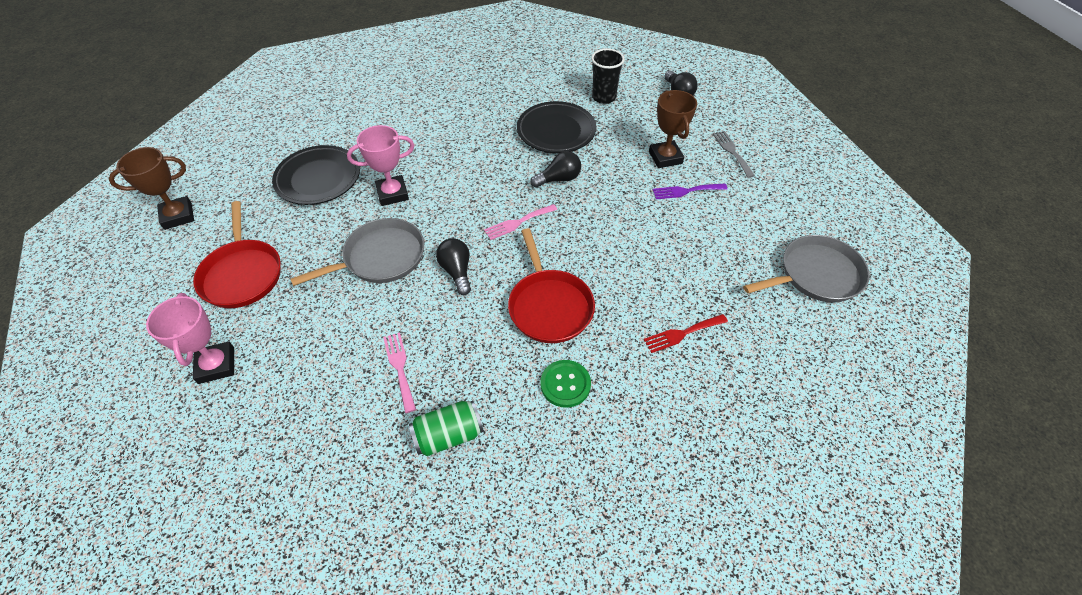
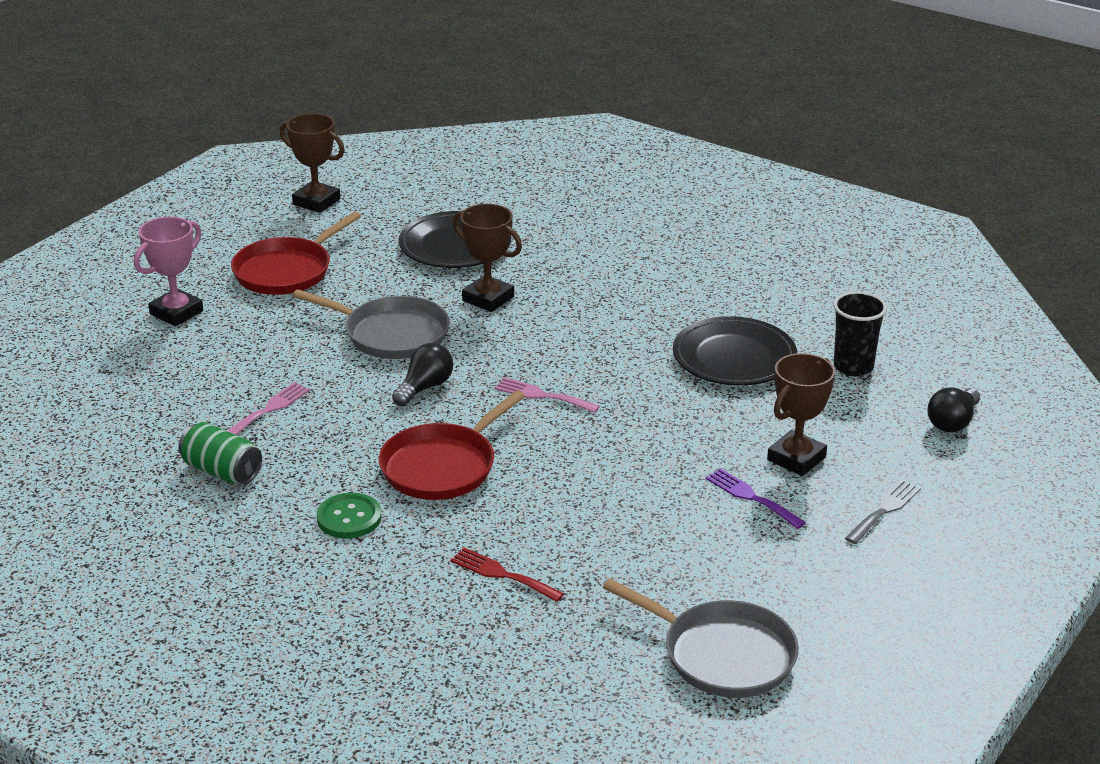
camera: 55 degrees right, 20 degrees down
(392, 193) = (488, 299): pink trophy -> brown trophy
(559, 179) = (649, 394): black light bulb -> none

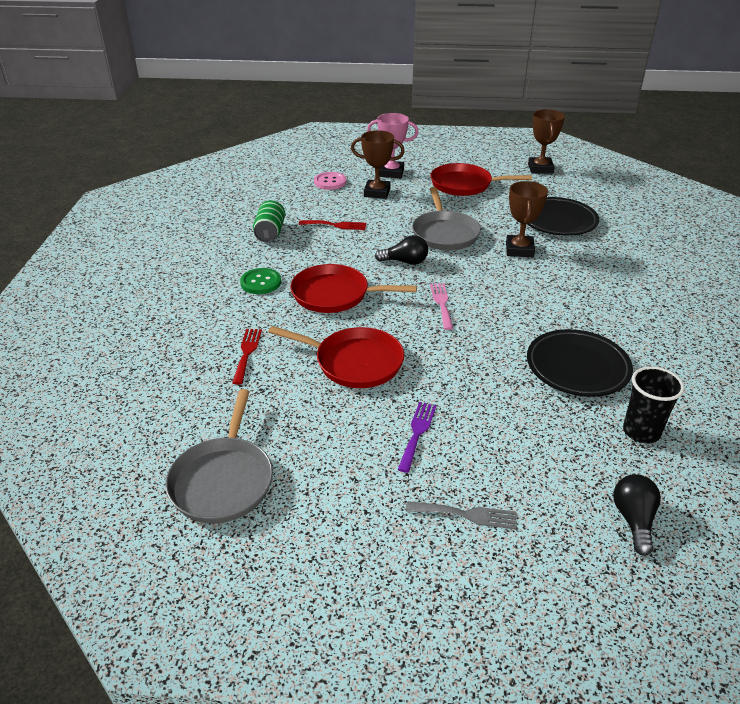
camera: 60 degrees right, 5 degrees up
(135, 373) = (330, 182): none -> pink button
(269, 409) = (336, 225): pink fork -> red fork
(596, 497) = (355, 362): none -> red pan
(796, 458) = (486, 440): brown trophy -> brown trophy (377, 192)
(953, 422) = (633, 520): black light bulb -> black light bulb turned 90 degrees clockwise

